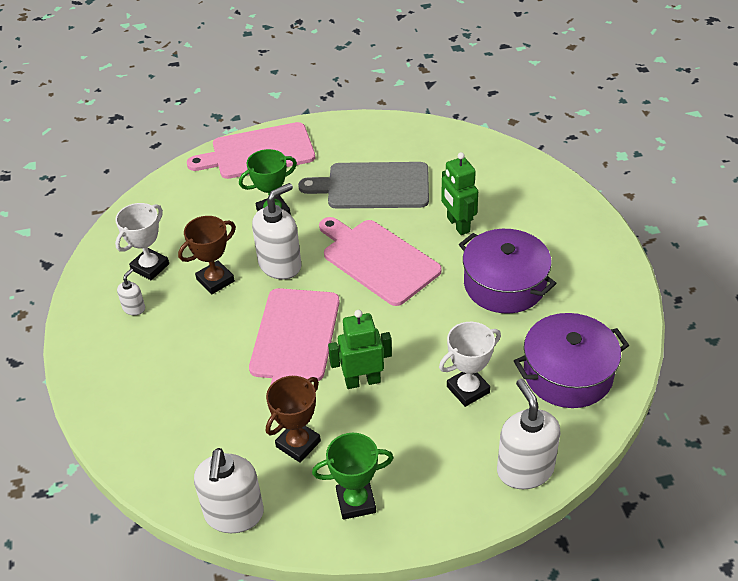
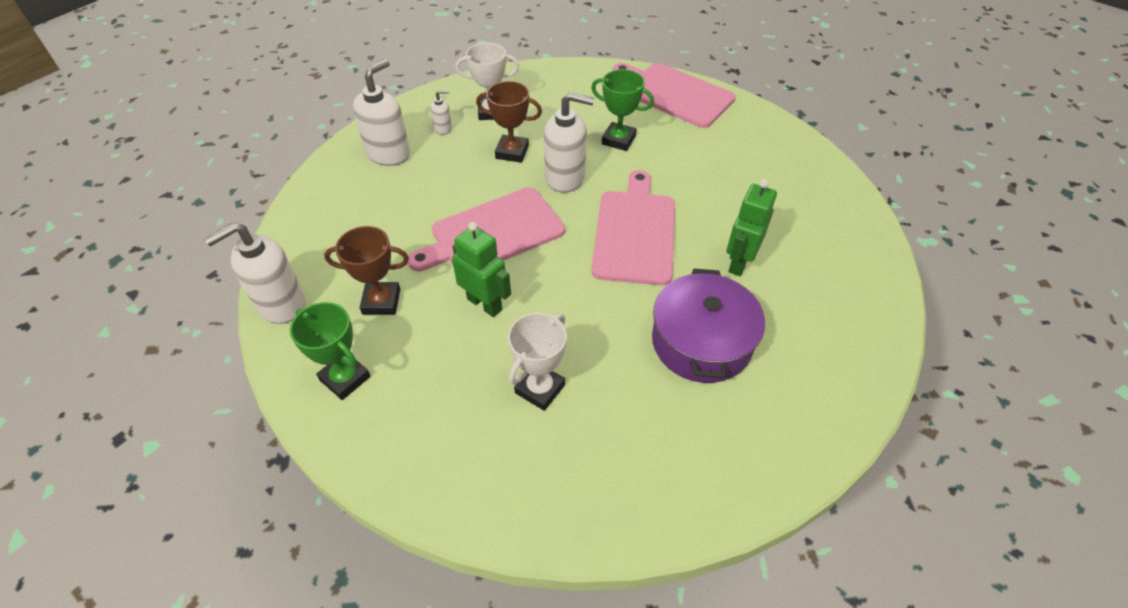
camera: 50 degrees right, 5 degrees up
(373, 186) = (718, 179): grey cutting board -> none
(468, 389) = (540, 389): white trophy -> white trophy turned 75 degrees counterclockwise
(525, 469) = (476, 496): white soap dispenser -> white soap dispenser (388, 153)
(568, 374) = (634, 465): purple pot -> none

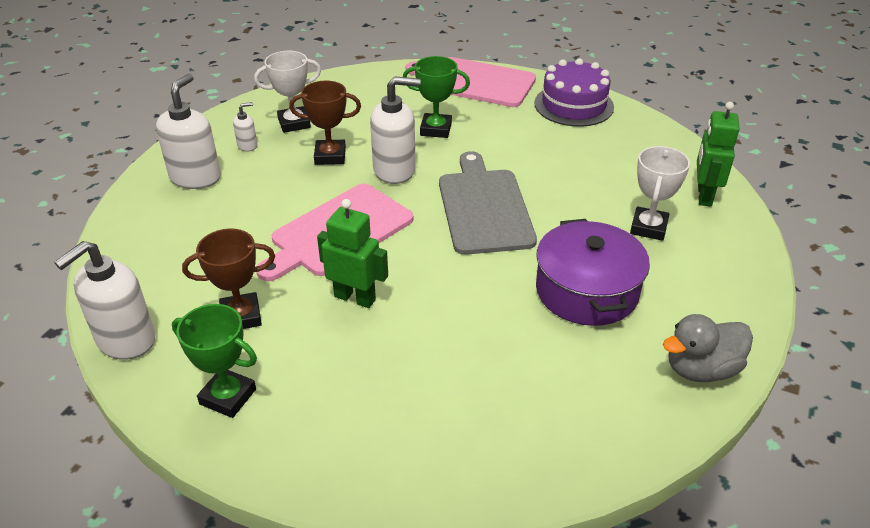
camera: 15 degrees left, 10 degrees down
(540, 389) = (443, 363): white trophy -> white trophy (648, 227)
(635, 232) = (484, 207): pink cutting board -> grey cutting board
(739, 262) = (595, 216): green robot -> green robot (704, 195)
(762, 135) = (574, 105): none -> purple cake
(783, 452) = (701, 369): none -> grey duck

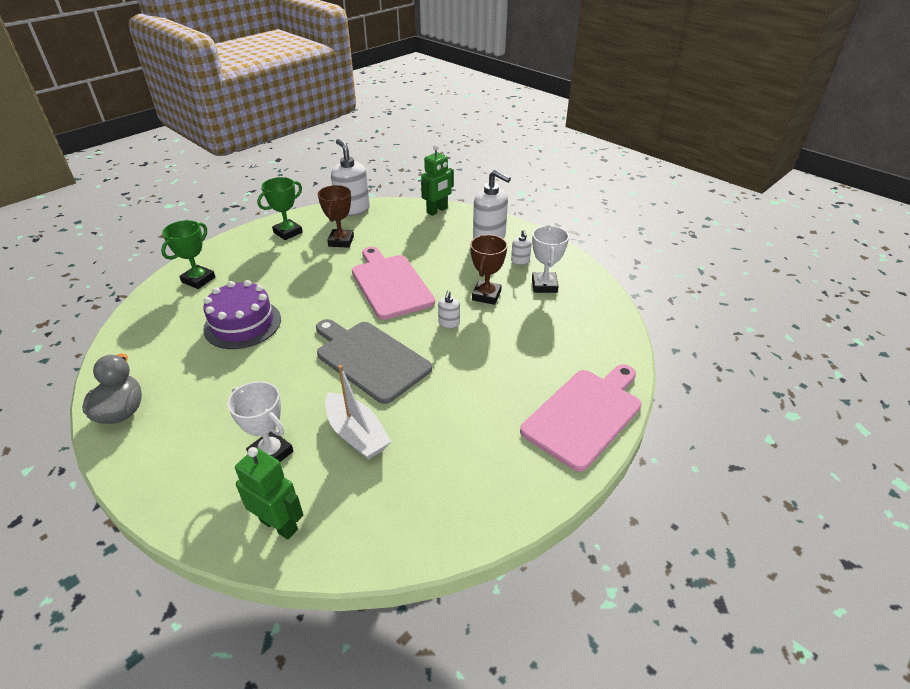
camera: 110 degrees right, 0 degrees up
(355, 298) = (322, 280): green robot -> green robot (437, 210)
(395, 170) = (449, 323): white soap dispenser -> white soap dispenser, size x0.48
(436, 129) = (500, 361): green trophy -> green trophy (198, 280)
(484, 207) = (370, 359): grey cutting board -> grey cutting board turned 150 degrees counterclockwise
(574, 105) = (504, 485): purple cake -> purple cake (242, 324)
(586, 185) = (356, 434): none -> white boat
(586, 290) = (239, 383): purple pot -> none

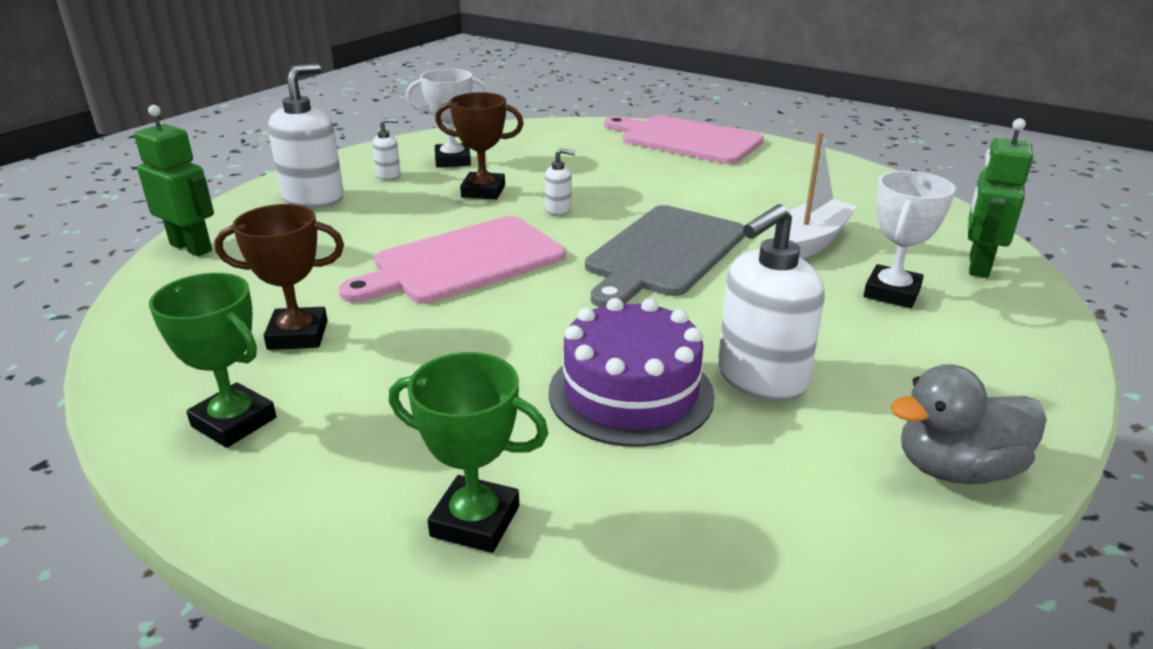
camera: 100 degrees left, 10 degrees down
(353, 209) = (138, 345): white soap dispenser -> white soap dispenser (761, 378)

